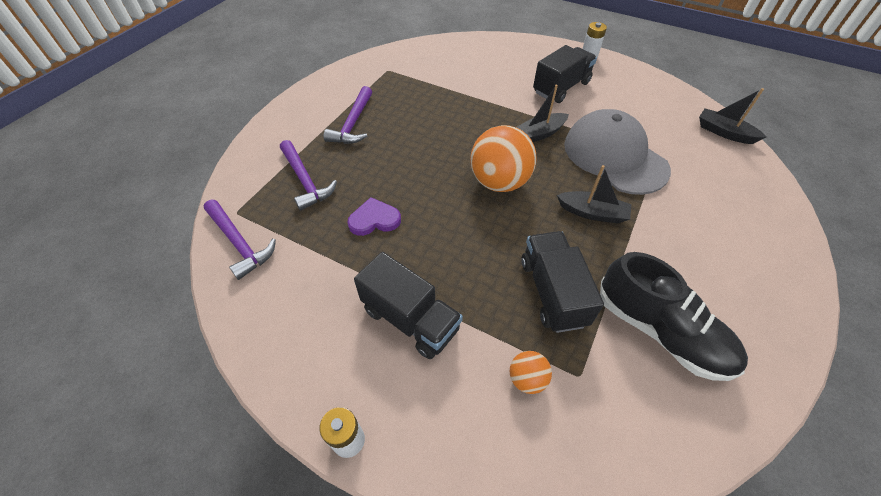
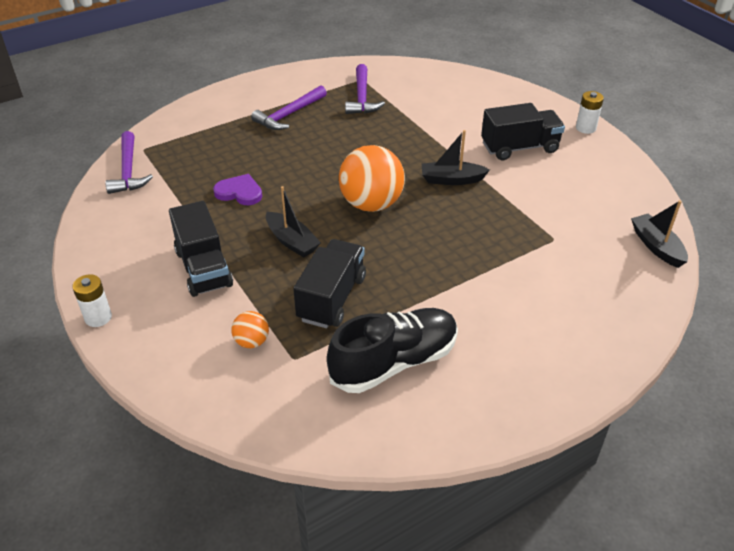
camera: 30 degrees right, 10 degrees down
(305, 180) = (212, 145): purple hammer -> purple hammer (362, 97)
(592, 213) = (431, 259): black boat -> black boat (292, 241)
(614, 156) = (506, 224): grey cap -> none
(660, 331) = (394, 362): black shoe -> black shoe turned 105 degrees counterclockwise

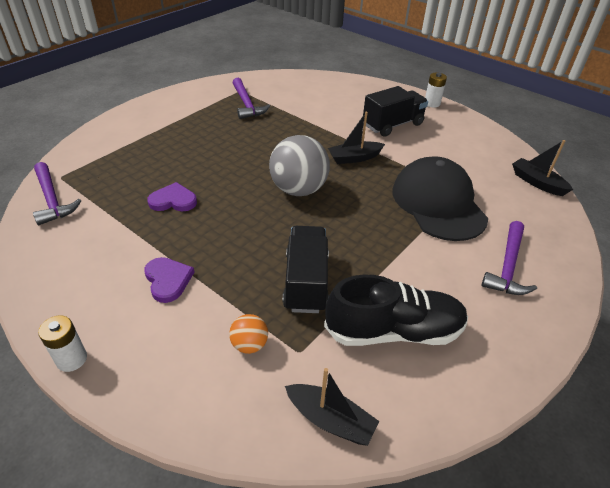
camera: 20 degrees left, 0 degrees up
(203, 268) = (168, 280): black truck -> purple heart
(289, 115) = (190, 126): purple hammer -> purple hammer (508, 266)
(292, 241) = (243, 236): black boat -> black boat (330, 420)
(371, 204) = (298, 189): orange ball -> grey ball
(394, 362) = (393, 331): black shoe -> black shoe turned 45 degrees clockwise
(518, 247) = (438, 203): none -> black cap

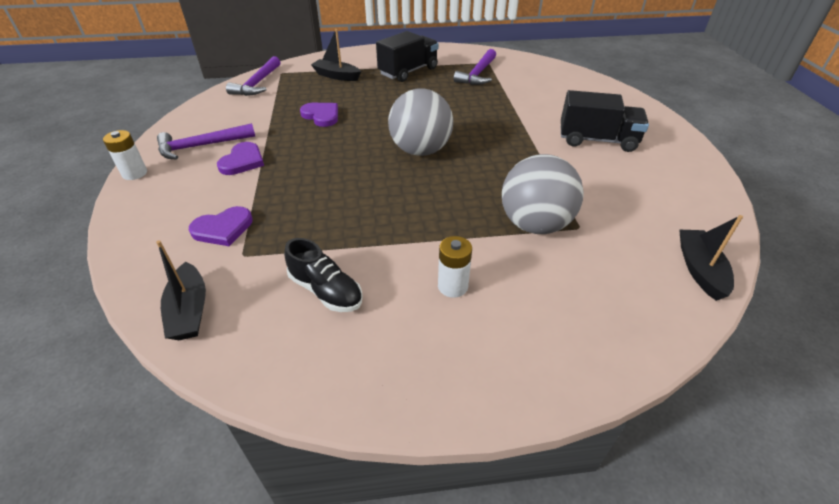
camera: 45 degrees right, 0 degrees up
(249, 344) = (223, 229): orange ball -> purple heart
(306, 282) = (321, 215): black truck -> black truck (408, 71)
(354, 158) = (510, 150): black boat -> black boat (336, 76)
(393, 331) = (326, 291): black shoe -> black shoe, size x0.60
(432, 103) = (680, 140): white battery -> white battery (452, 286)
(438, 203) = (535, 224): black cap -> grey ball
(508, 266) = (520, 318): purple hammer -> purple hammer (202, 146)

